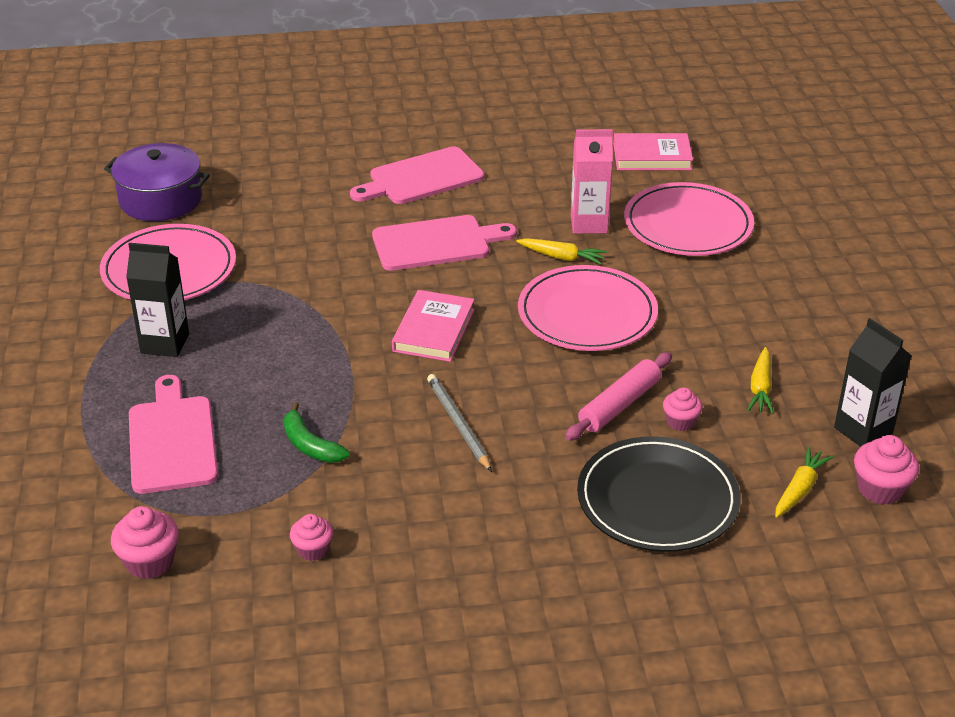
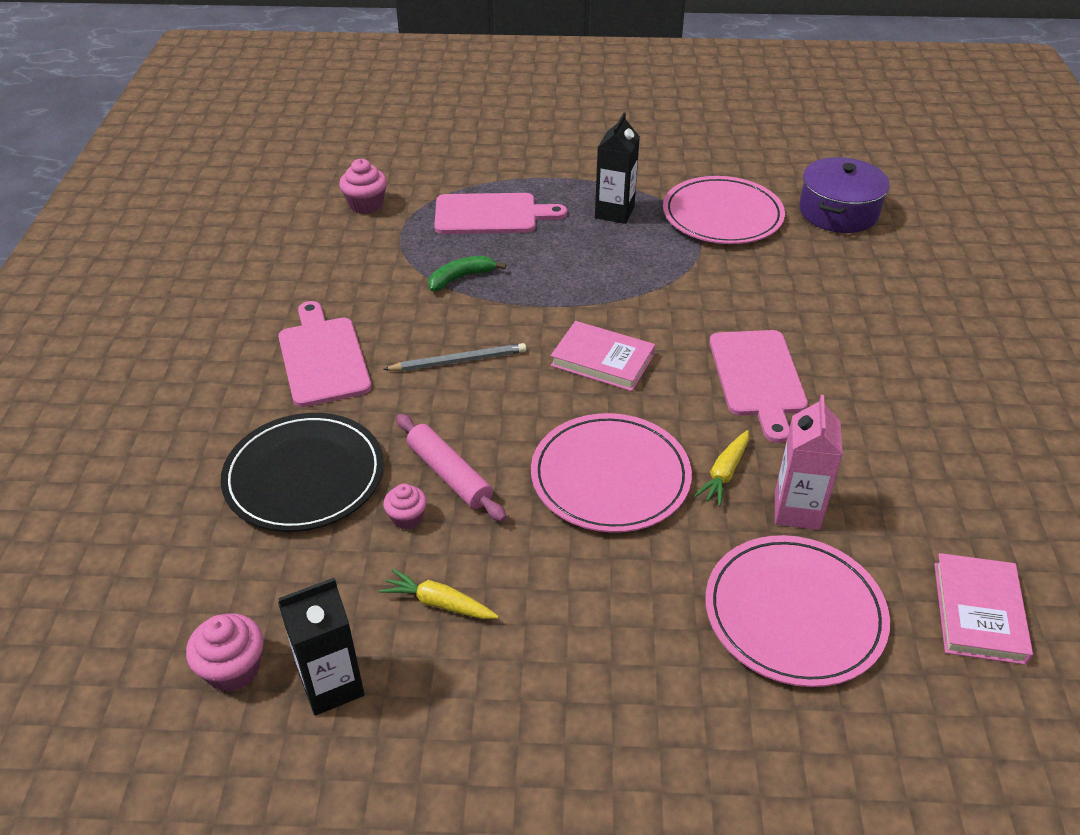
camera: 100 degrees right, 5 degrees up
(313, 549) = (342, 273): pink cupcake -> none
(421, 178) = (894, 380): pink cutting board -> pink cutting board (323, 357)
(799, 489) = (266, 592): yellow carrot -> none

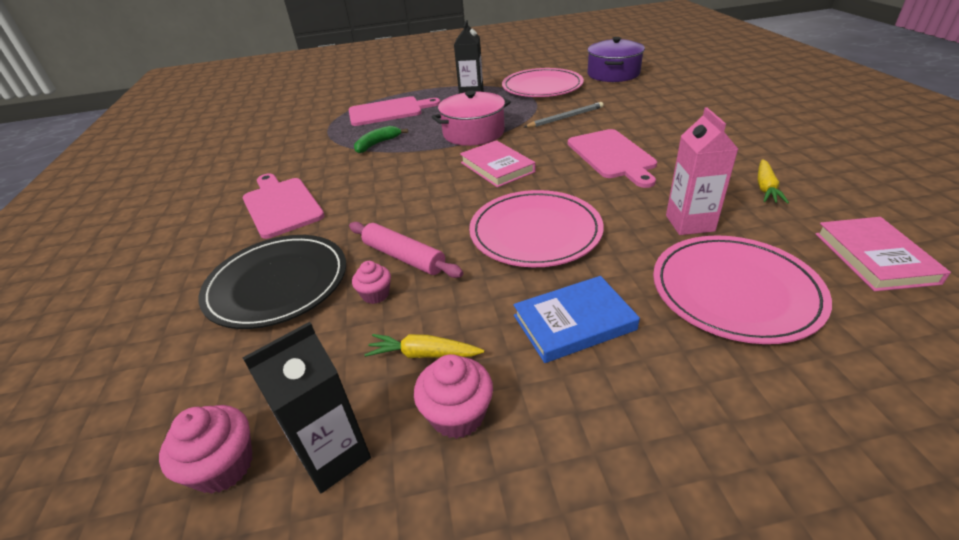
camera: 10 degrees left, 5 degrees down
(366, 205) = (299, 121): pink cupcake -> pink cupcake (457, 415)
(459, 361) = (389, 187): grey pencil -> grey pencil (565, 117)
(593, 288) = (473, 133): none -> pink pot
(602, 360) = (497, 167): pink book -> pink book turned 45 degrees clockwise
(604, 606) = (574, 322): none -> blue book
(724, 473) = (621, 212): yellow carrot -> yellow carrot (765, 188)

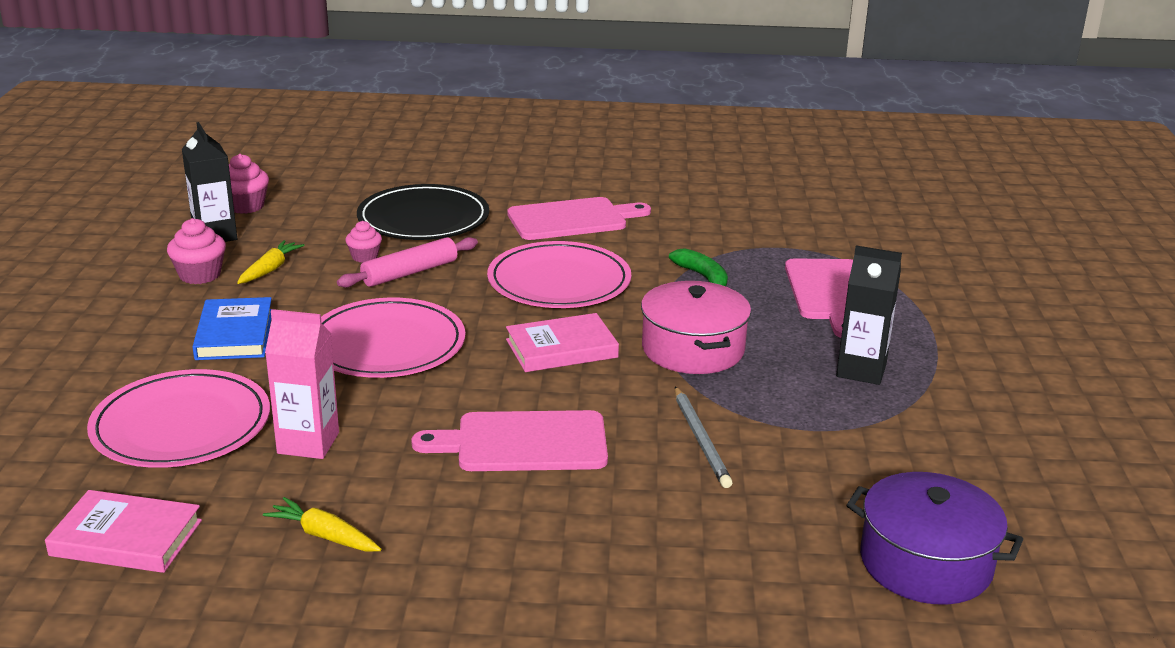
camera: 100 degrees right, 10 degrees down
(542, 87) = (880, 452): pink plate -> pink plate (559, 281)

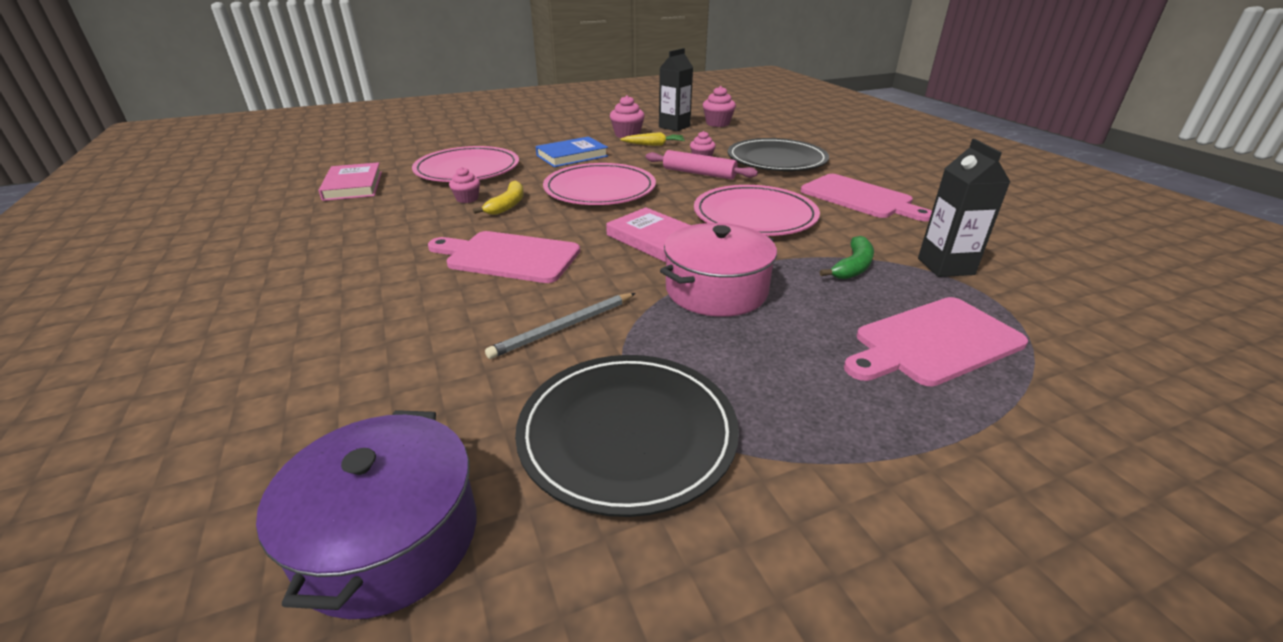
camera: 65 degrees right, 5 degrees up
(308, 443) = (467, 199): pink carton -> pink cupcake
(324, 536) = (367, 227): yellow carrot -> none
(367, 417) = (507, 205): none -> yellow banana
(523, 442) = (508, 257): pink cutting board -> pink cutting board turned 45 degrees counterclockwise
(861, 370) = (788, 398): black carton -> black carton (945, 266)
(866, 444) = (627, 434): none -> black plate

